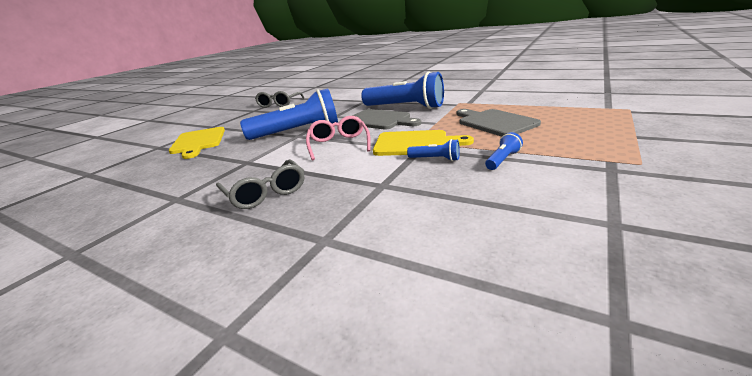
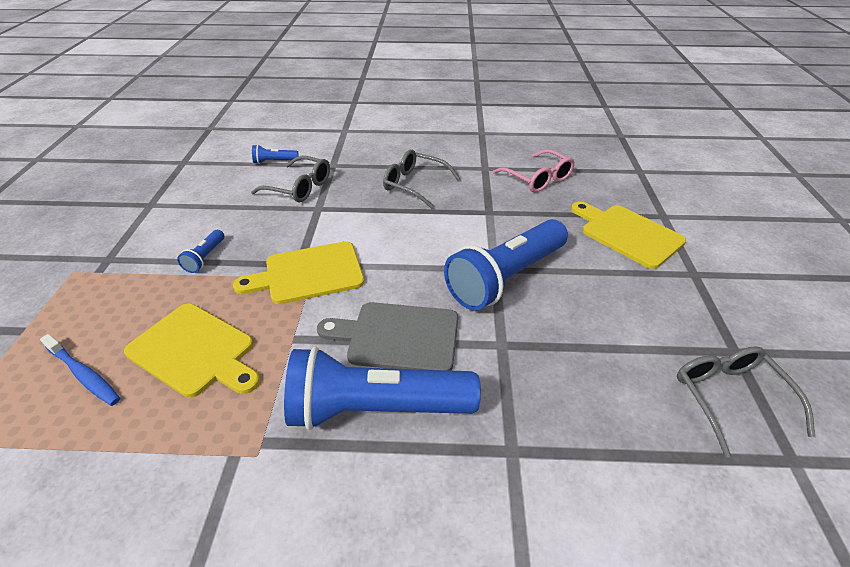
camera: 150 degrees right, 15 degrees up
(339, 144) = (410, 258): pink glasses -> pink glasses (538, 179)
(390, 212) = (299, 187): none -> grey glasses
(435, 159) = (276, 248): blue flashlight -> blue flashlight (274, 162)
(495, 122) = (195, 351): grey cutting board -> yellow cutting board
(561, 120) = (84, 375): none -> blue toothbrush

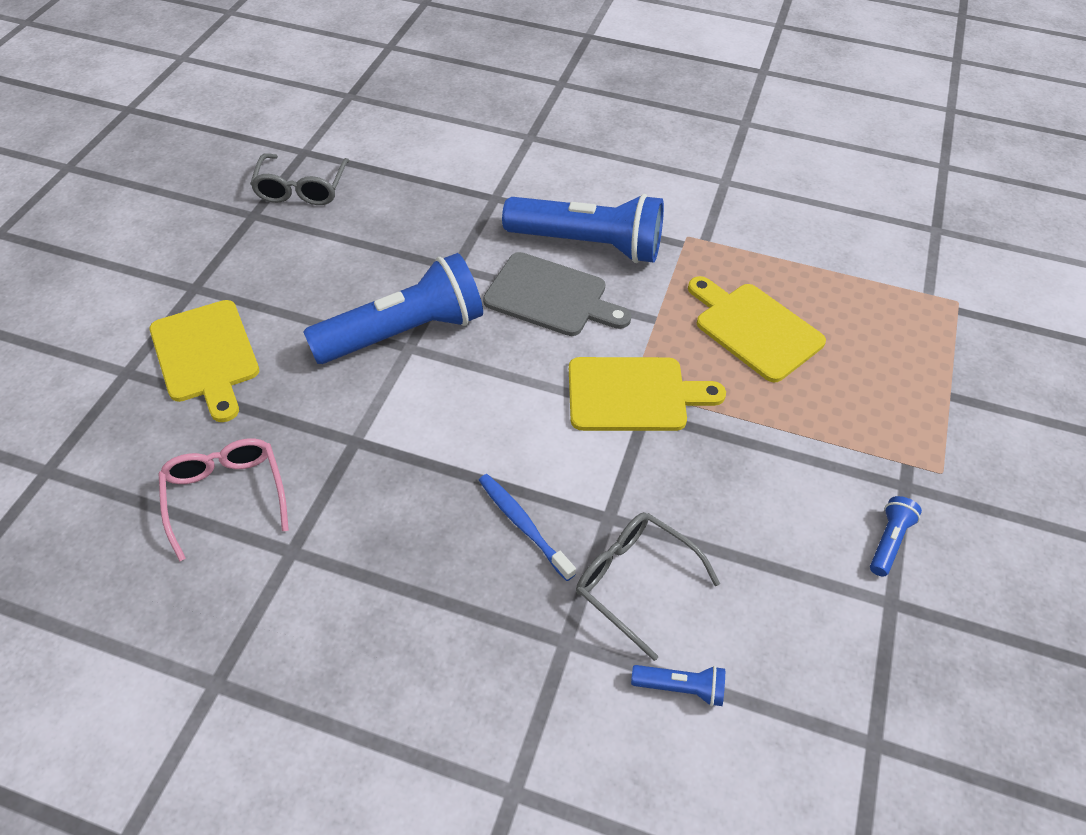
camera: 165 degrees left, 10 degrees up
(84, 375) = (856, 330): blue toothbrush -> blue toothbrush (523, 525)
(205, 258) = (769, 454): blue flashlight -> blue flashlight (888, 541)
(414, 185) = (436, 536): grey glasses -> none

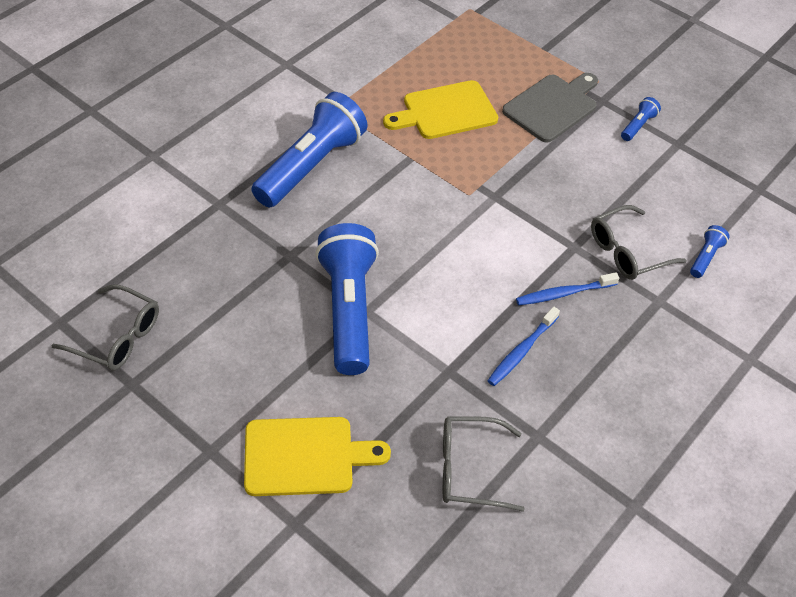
camera: 70 degrees left, 0 degrees up
(226, 496) = (469, 469): pink glasses -> grey glasses
(411, 503) = (521, 351): none -> blue toothbrush
(551, 296) = (356, 207): grey cutting board -> grey cutting board (552, 106)
(633, 394) = (476, 196): yellow cutting board -> none
(888, 541) = (638, 125): blue flashlight -> blue flashlight turned 75 degrees clockwise

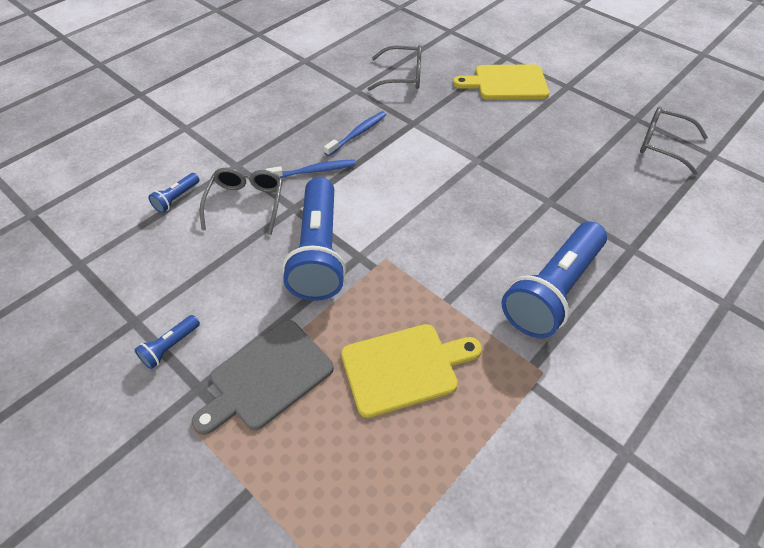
camera: 175 degrees left, 0 degrees up
(348, 309) = (492, 161): blue flashlight -> blue flashlight (319, 252)
(627, 251) = (246, 203): grey glasses -> grey glasses turned 60 degrees counterclockwise

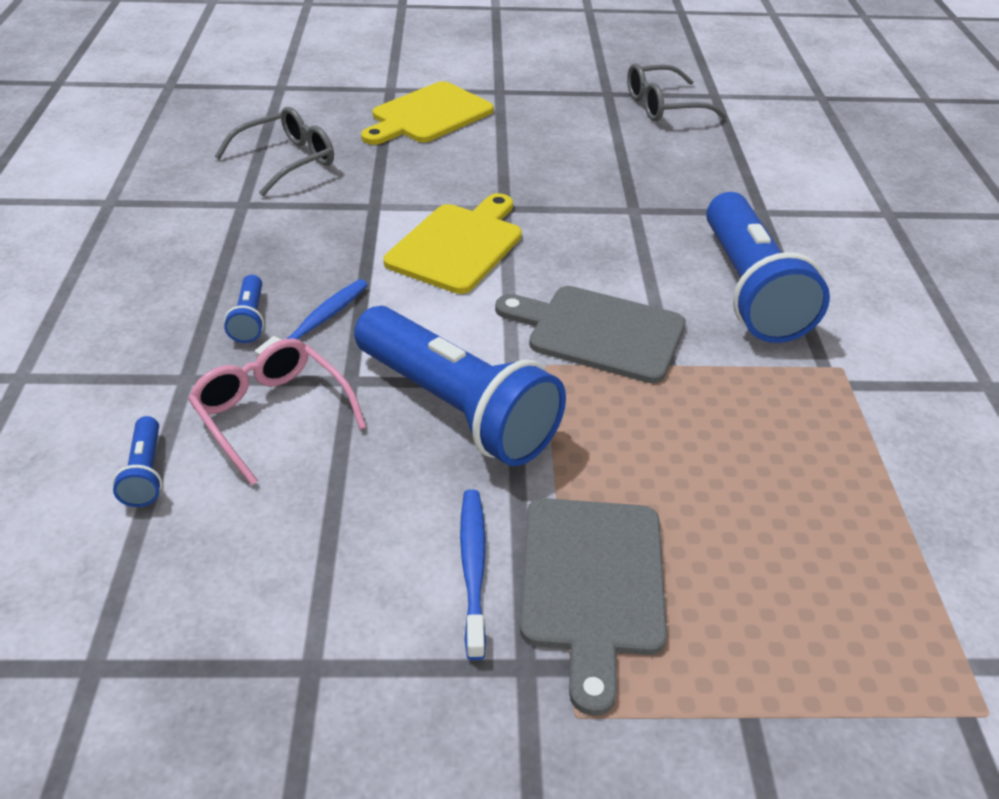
camera: 45 degrees left, 10 degrees down
(170, 347) = (415, 653): blue flashlight -> blue flashlight (250, 319)
(246, 203) = (272, 414): grey glasses -> pink glasses
(357, 134) = (317, 251): blue toothbrush -> blue toothbrush (473, 568)
(404, 368) = (721, 457): yellow cutting board -> yellow cutting board (458, 245)
(433, 259) = (599, 332): none -> grey cutting board

